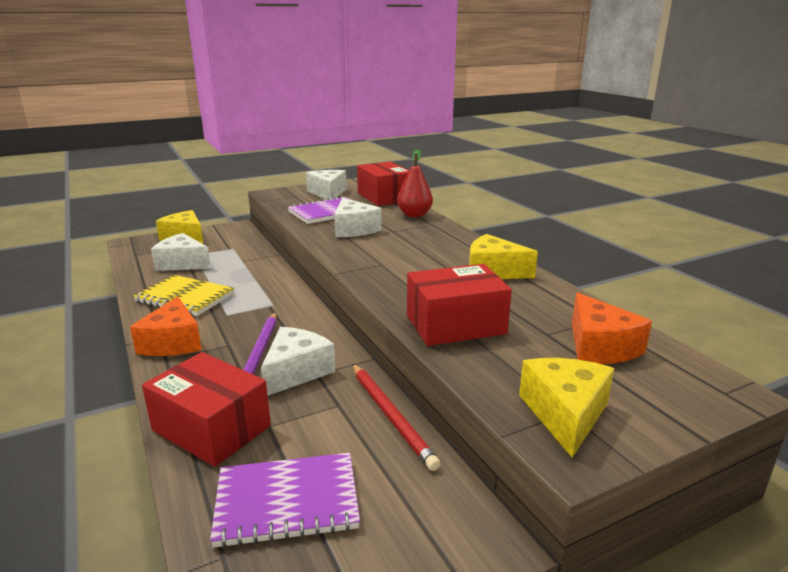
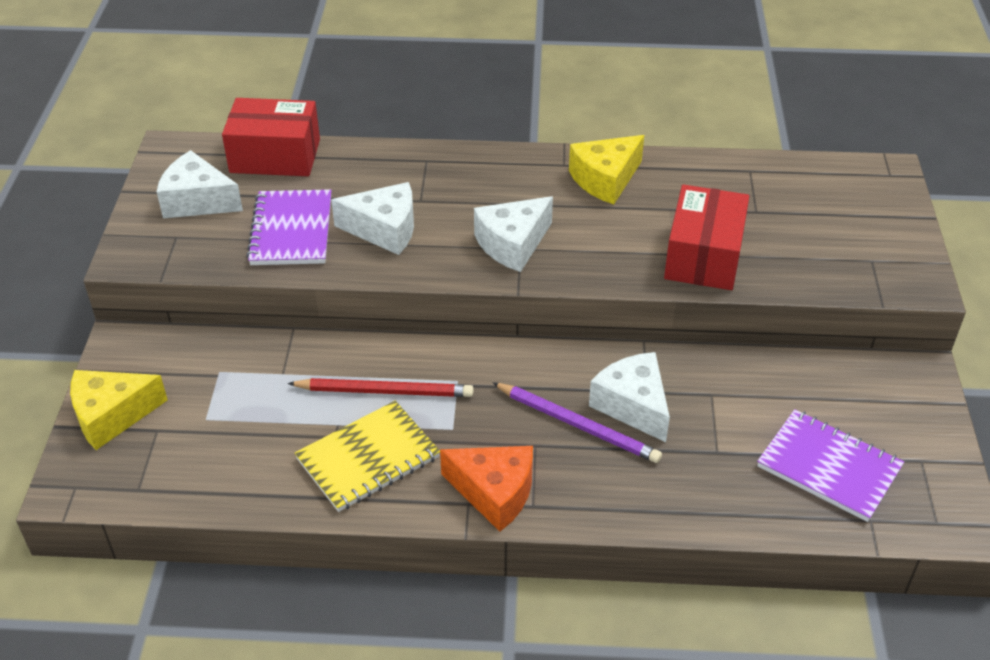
camera: 60 degrees left, 20 degrees up
(182, 264) = (234, 440): white cheese -> white cheese (512, 244)
(211, 428) = (698, 493): red box -> none
(287, 501) = (828, 467): purple notebook -> purple notebook turned 75 degrees counterclockwise
(390, 415) = (749, 366): red pencil -> red pencil (384, 391)
(414, 215) = (378, 160): red pear -> none
(565, 414) = (875, 263): yellow cheese -> none
(599, 347) = (795, 195): orange cheese -> none

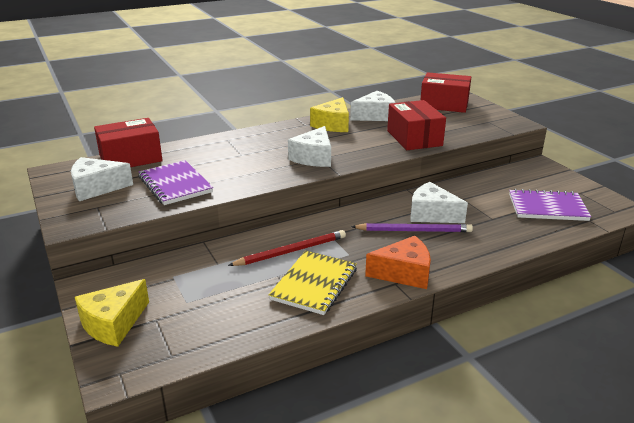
camera: 30 degrees left, 15 degrees down
(384, 230) = (234, 170): white cheese -> white cheese (375, 116)
(838, 191) = (444, 104): none -> red box

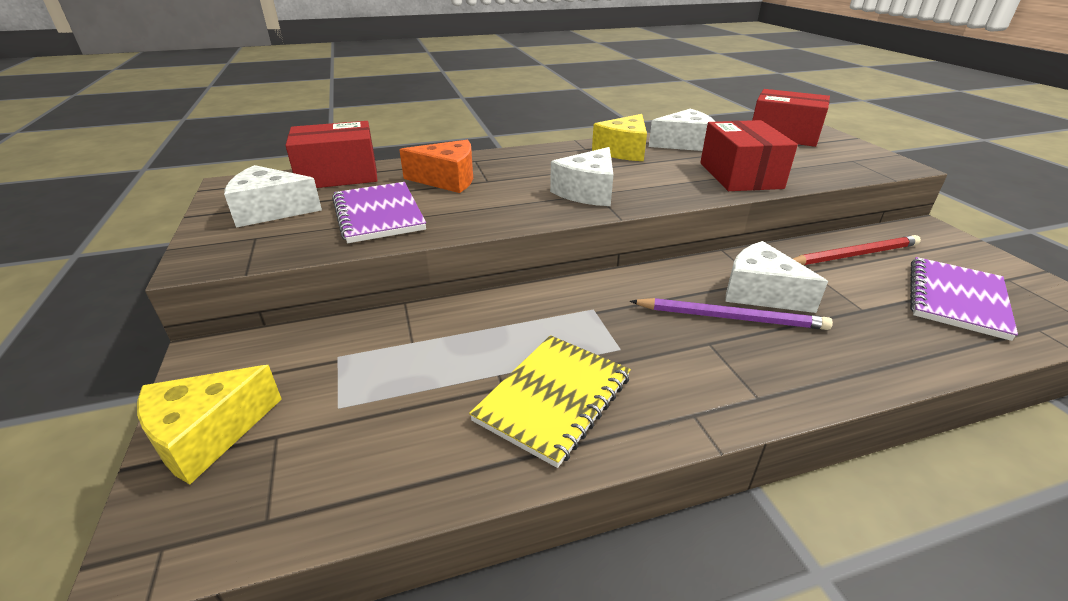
camera: 10 degrees right, 5 degrees up
(291, 251) = (529, 333): red pencil -> red pencil (853, 255)
(404, 273) = (711, 396): orange cheese -> orange cheese (447, 180)
(547, 207) = (956, 299): purple notebook -> purple notebook turned 75 degrees counterclockwise

